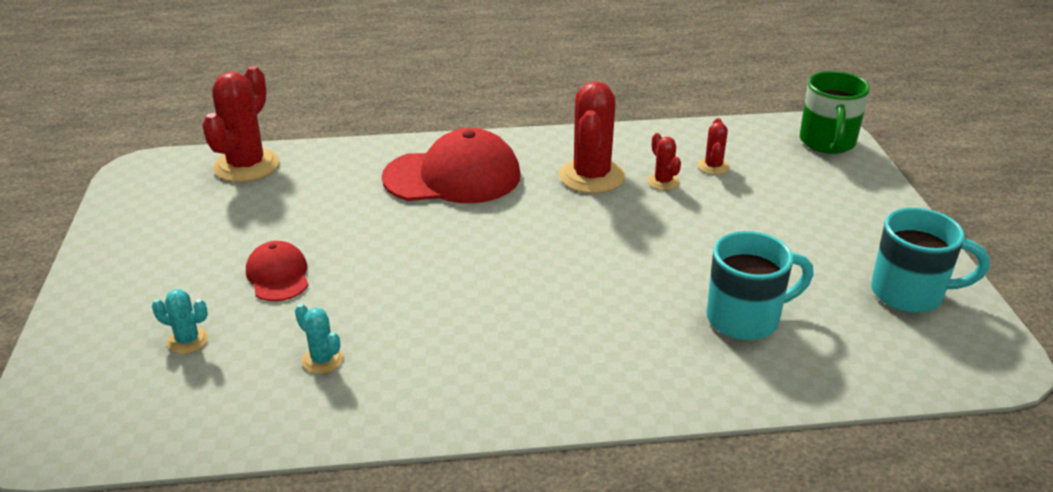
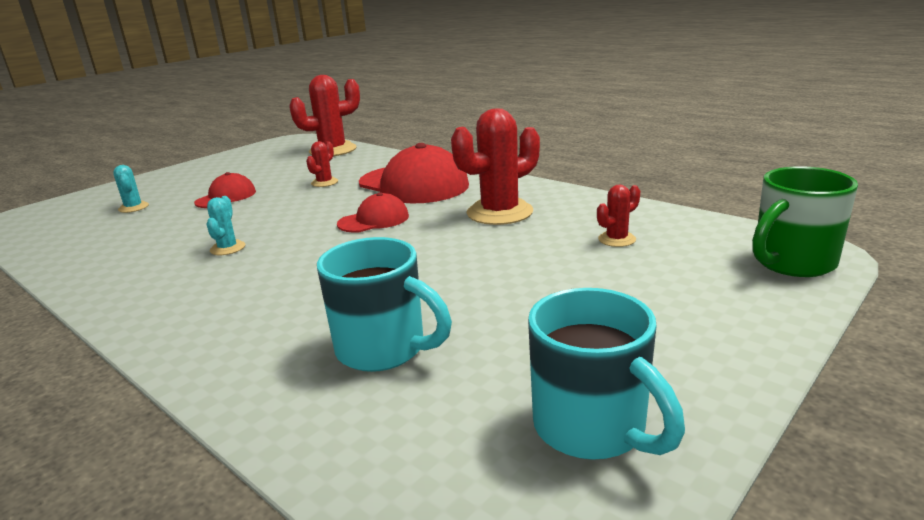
camera: 50 degrees right, 10 degrees down
(322, 360) = (144, 239): turquoise cactus -> turquoise cactus (227, 248)
(506, 229) = (374, 220): none -> red cap
(663, 181) = (547, 234): red cactus -> red cactus (324, 182)

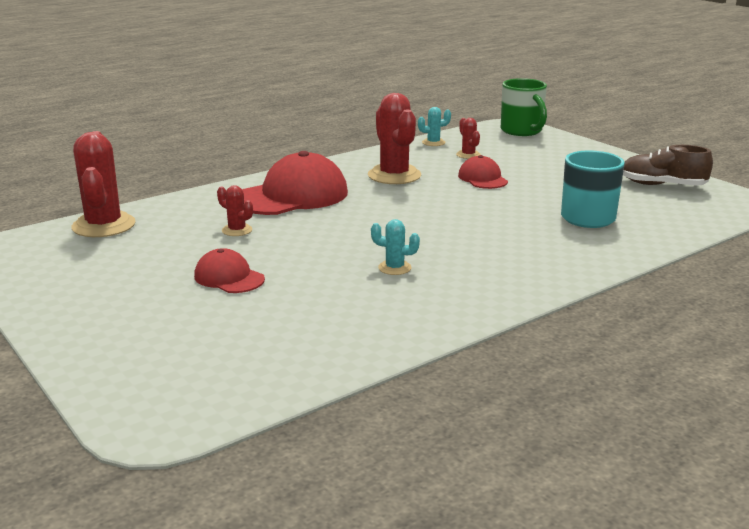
camera: 80 degrees left, 0 degrees up
(133, 207) = (205, 332): turquoise cactus -> turquoise cactus (433, 142)
(374, 220) = (373, 213): red cap -> red cap (482, 178)
(592, 428) = (662, 185): turquoise mug -> brown shoe

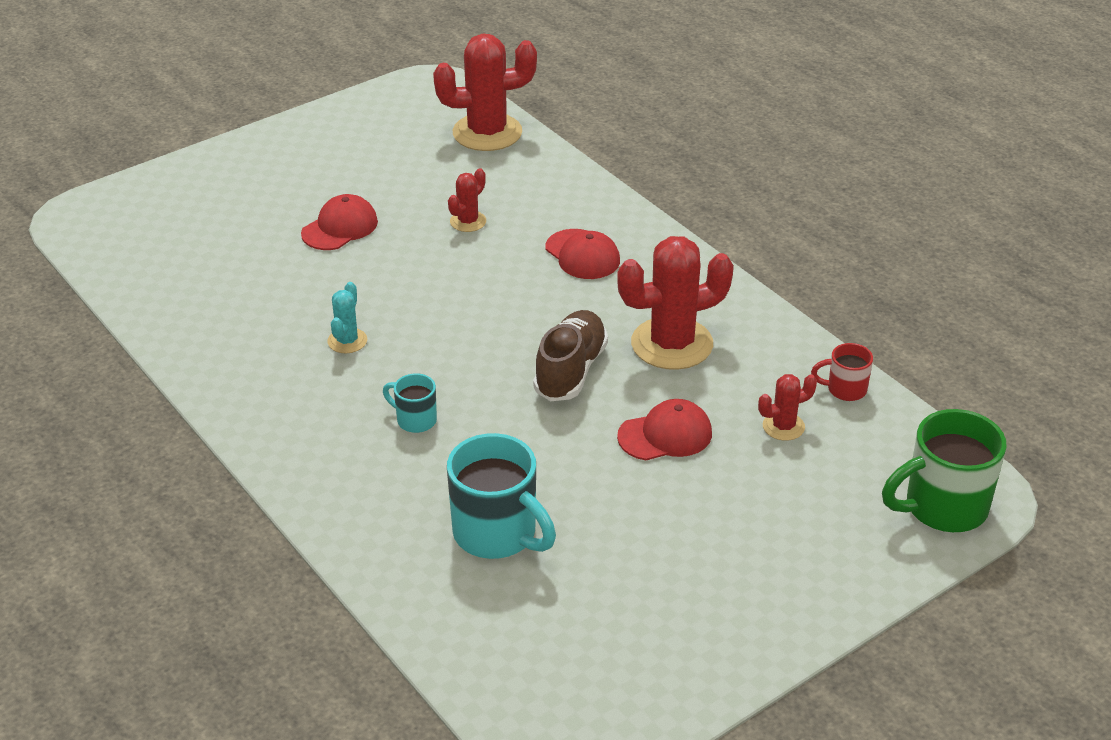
camera: 90 degrees right, 15 degrees up
(292, 196) = (582, 255): red cap -> red cap, size x0.53
(433, 142) = (845, 389): turquoise cactus -> red mug
(486, 242) = (415, 420): none -> turquoise mug
(662, 185) = (646, 654): brown shoe -> brown shoe (570, 371)

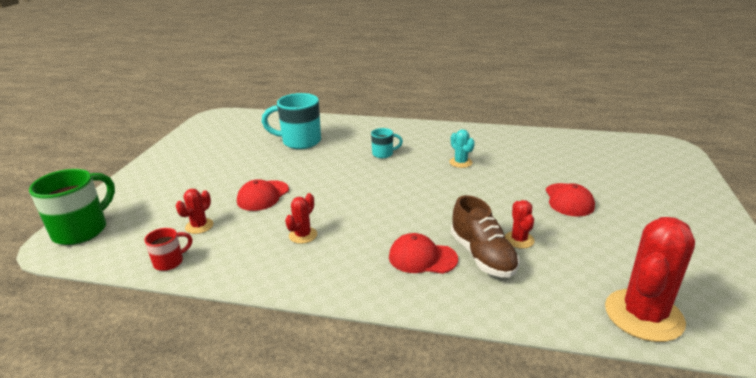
camera: 140 degrees right, 10 degrees down
(570, 371) = (342, 198): brown shoe -> brown shoe (482, 256)
(672, 344) = (303, 235): red cactus -> red cactus, size x0.49

